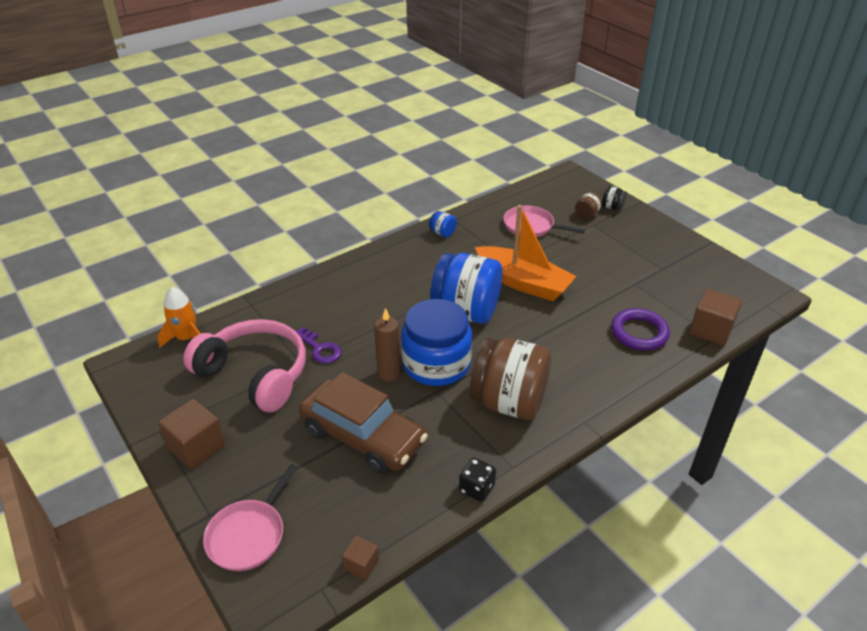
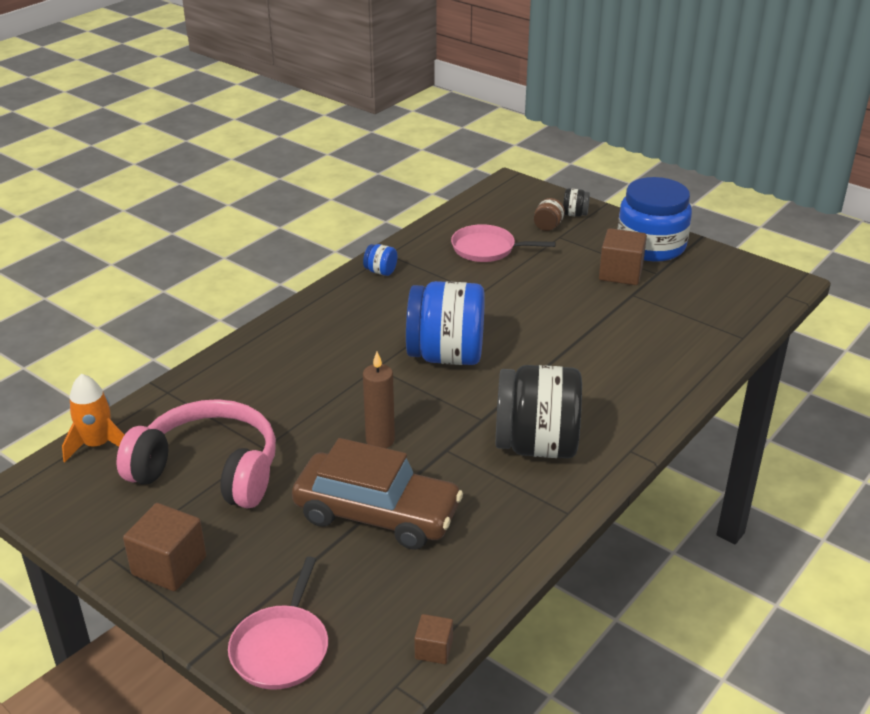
camera: 15 degrees left, 5 degrees down
(320, 349) = (281, 427): purple key -> none
(436, 364) = (434, 419): blue jar -> blue jar (651, 246)
(476, 488) = (536, 543): black dice -> none
(509, 402) = (537, 445): brown jar -> black jar
(523, 282) = (502, 313): orange boat -> none
(639, 333) = (657, 346): purple ring -> none
(710, 330) = (734, 331): brown cube -> brown cube (620, 273)

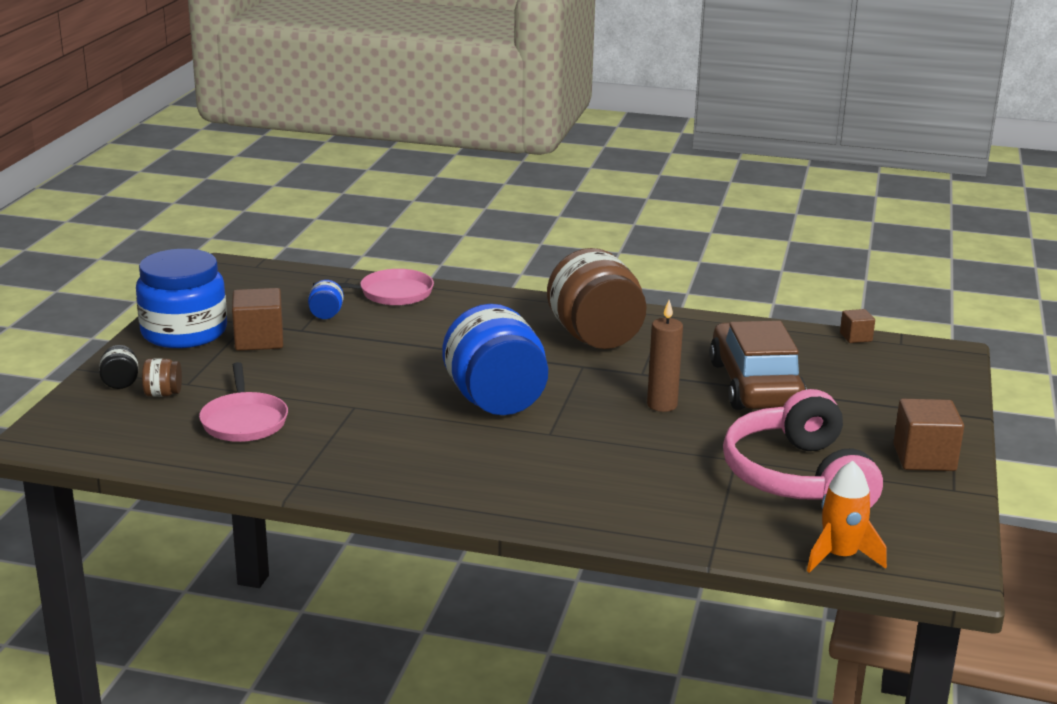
camera: 115 degrees left, 10 degrees down
(281, 648) = (929, 388): pink pan -> pink pan (392, 293)
(381, 271) = (346, 478): blue jar -> blue jar (326, 315)
(537, 445) = (595, 338): black jar -> brown jar

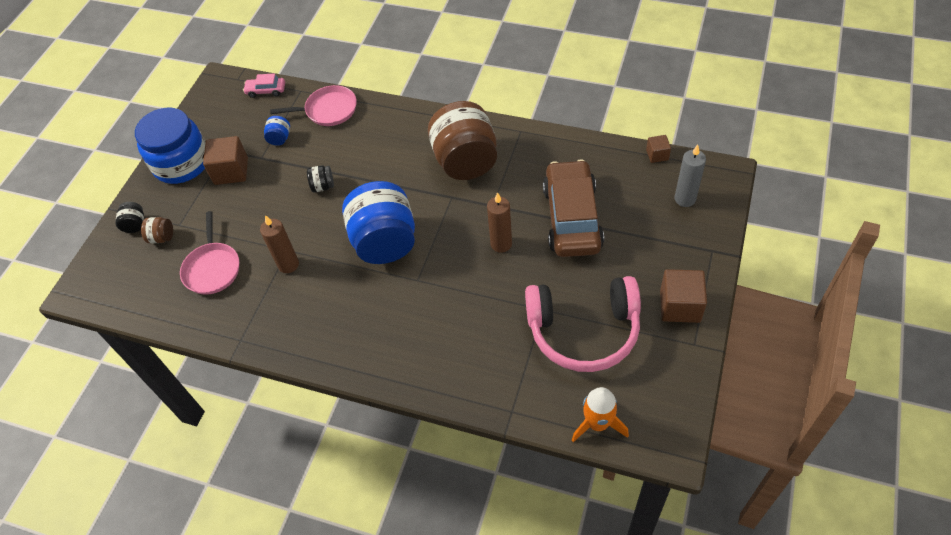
camera: 10 degrees right, 30 degrees up
(299, 276) = (266, 91): none -> pink car
(358, 419) = (288, 264): none -> brown candle
(396, 354) = (323, 186): none -> black jar
(797, 478) = (583, 331): pink headphones -> pink headphones turned 90 degrees counterclockwise
(903, 372) = (685, 199): none -> grey candle

